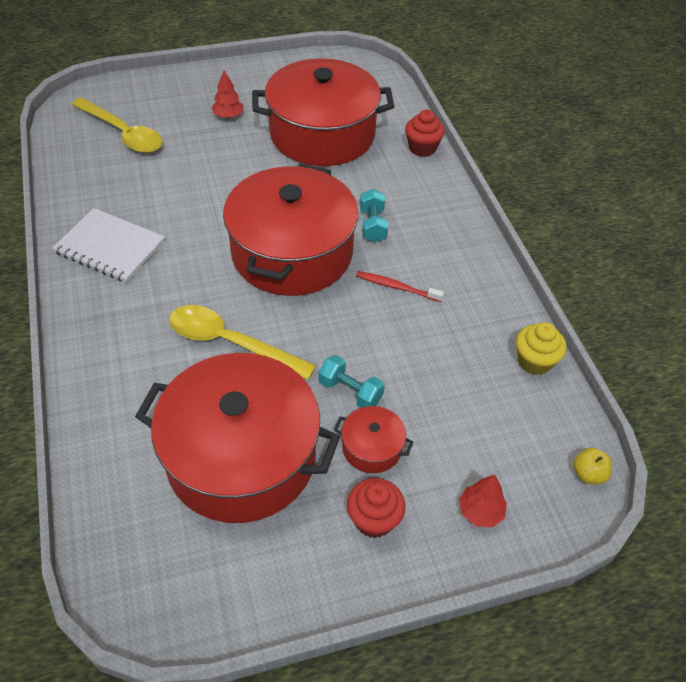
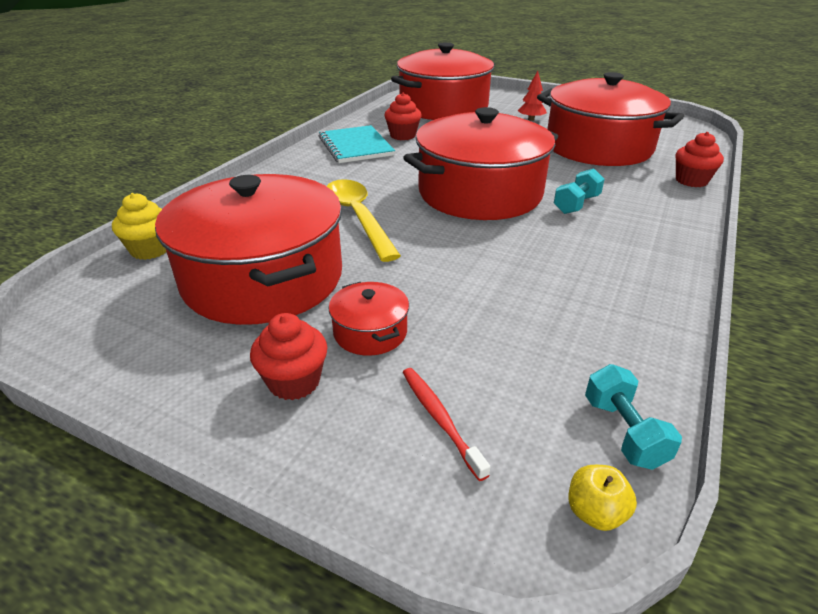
camera: 45 degrees right, 15 degrees down
(110, 247) = (356, 146): white notebook -> turquoise notebook
(123, 133) = (443, 107): yellow spoon -> red pot
(136, 204) = (403, 135): none -> red cupcake
(350, 391) = (407, 287): turquoise dumbbell -> turquoise dumbbell (623, 432)
(396, 287) = (548, 246): red toothbrush -> red toothbrush (440, 419)
(480, 511) = (404, 450): red tree -> none
(534, 361) = (643, 366): yellow cupcake -> yellow cupcake (150, 250)

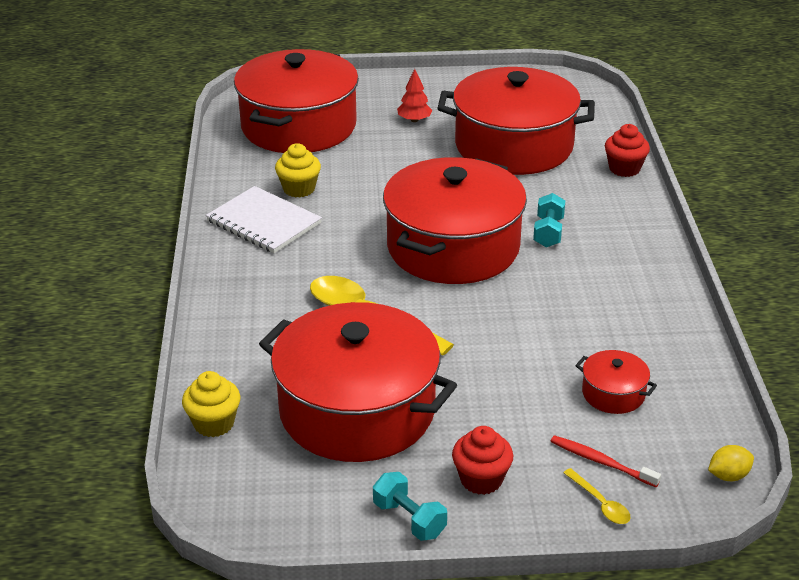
camera: 30 degrees left, 0 degrees up
(356, 146) = (264, 222): turquoise notebook -> white notebook
(370, 332) = (495, 421): red pot -> red pot (613, 394)
(391, 468) = (600, 503): none -> yellow spoon
(403, 135) = (299, 189): red cupcake -> yellow cupcake
(595, 512) = (728, 476): yellow apple -> yellow lemon
(623, 432) = (713, 422): turquoise dumbbell -> turquoise dumbbell (409, 519)

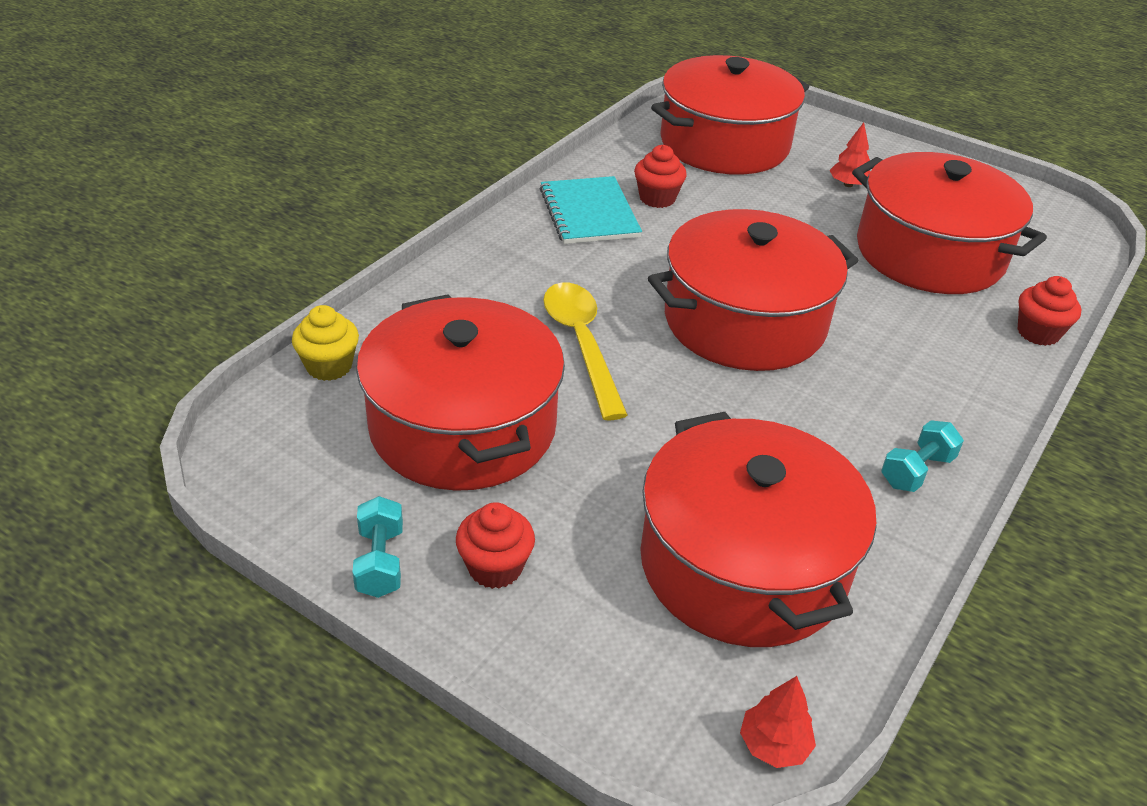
camera: 35 degrees right, 5 degrees up
(264, 222) = (589, 213): white notebook -> turquoise notebook
(299, 189) = (657, 198): yellow cupcake -> red cupcake
(548, 232) = (867, 356): turquoise dumbbell -> turquoise dumbbell (916, 471)
(600, 503) = (586, 675): yellow spoon -> none
(601, 462) = (641, 630): red toothbrush -> none
(613, 394) = (743, 564): red pot -> red pot, size x2.44
(728, 476) = (773, 745): yellow lemon -> red tree

